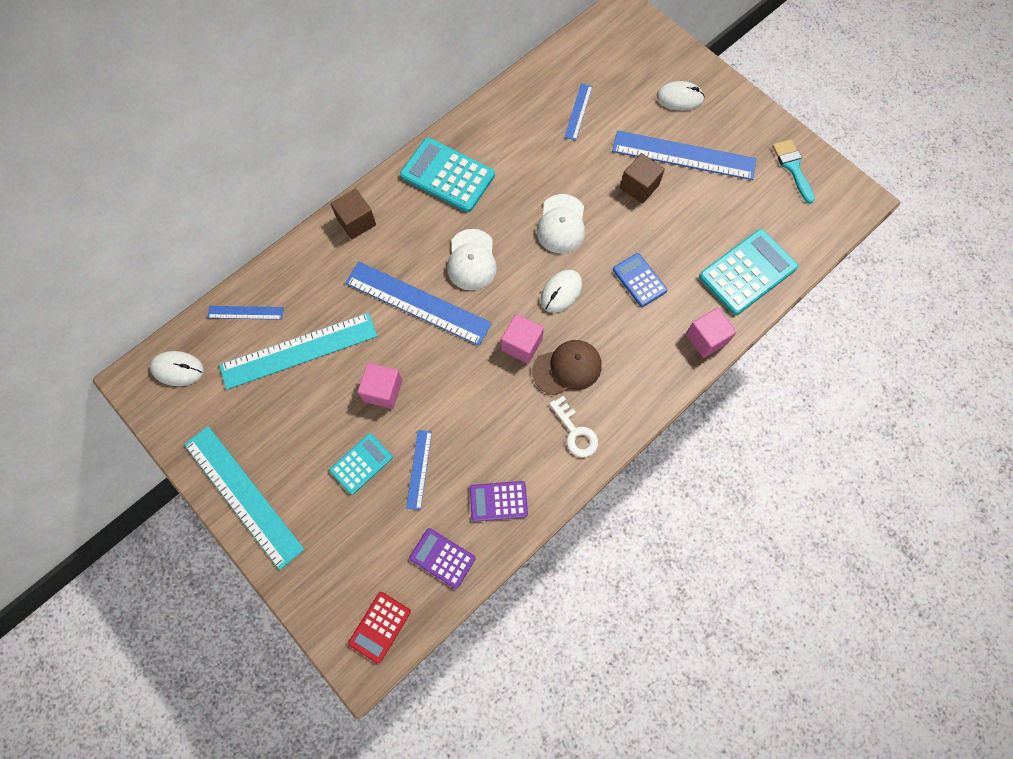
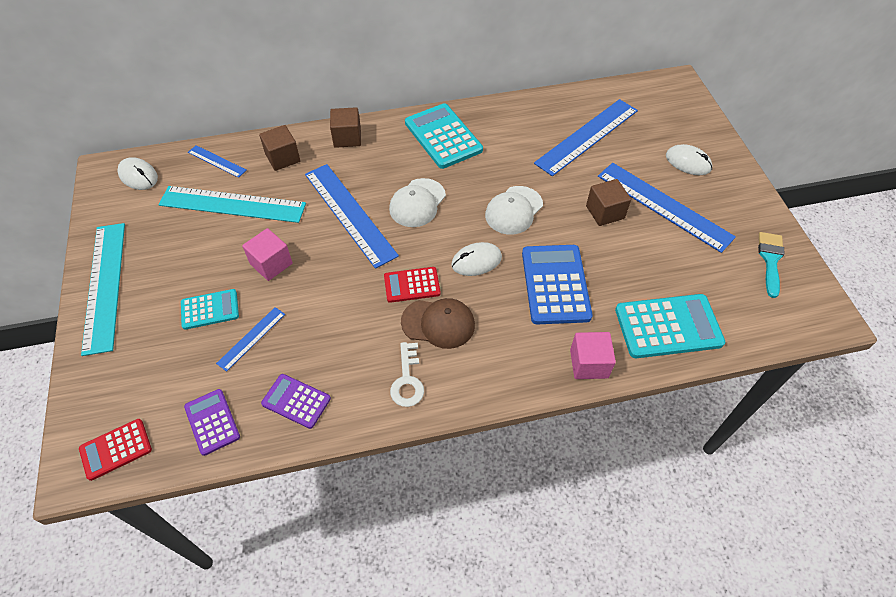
camera: 30 degrees right, 15 degrees down
(309, 276) = (283, 158): none -> brown cube
(521, 344) = (412, 285): pink cube -> red calculator
(578, 111) = (587, 136): blue ruler -> blue ruler, size x2.05
(639, 280) = (555, 284): blue calculator -> blue calculator, size x1.71

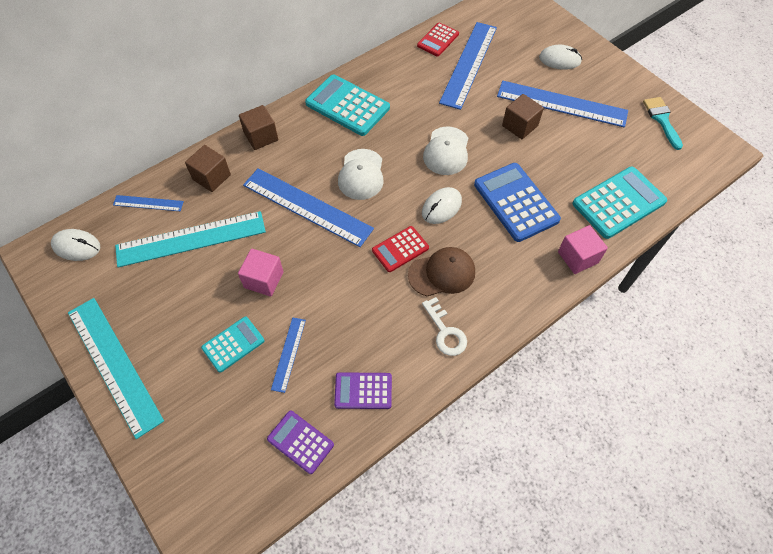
camera: 25 degrees left, 5 degrees up
(116, 449) = (227, 506): red calculator -> red calculator (438, 40)

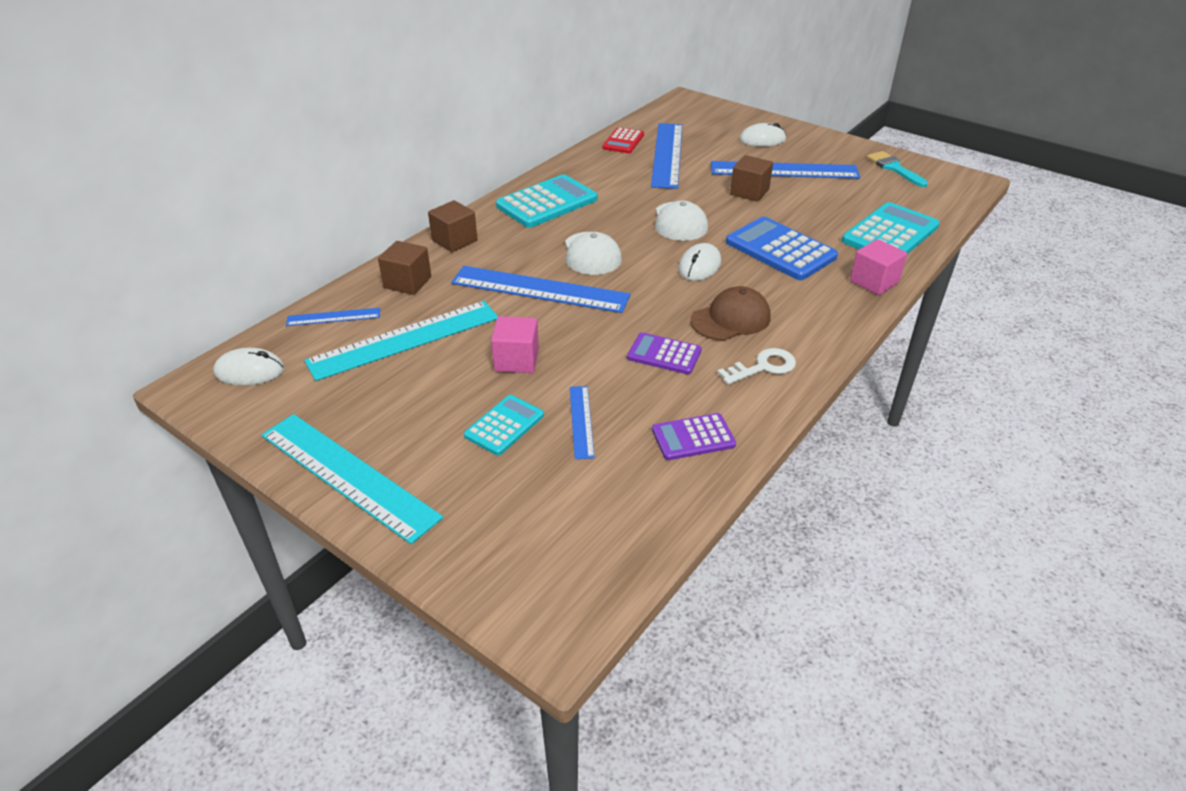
camera: 15 degrees left, 20 degrees down
(300, 442) = (638, 501): purple calculator -> purple calculator (664, 354)
(347, 106) = (547, 202): turquoise calculator -> turquoise calculator turned 120 degrees clockwise
(400, 249) = (671, 307): red calculator -> none
(445, 331) = (763, 367): white key -> white key turned 75 degrees counterclockwise

